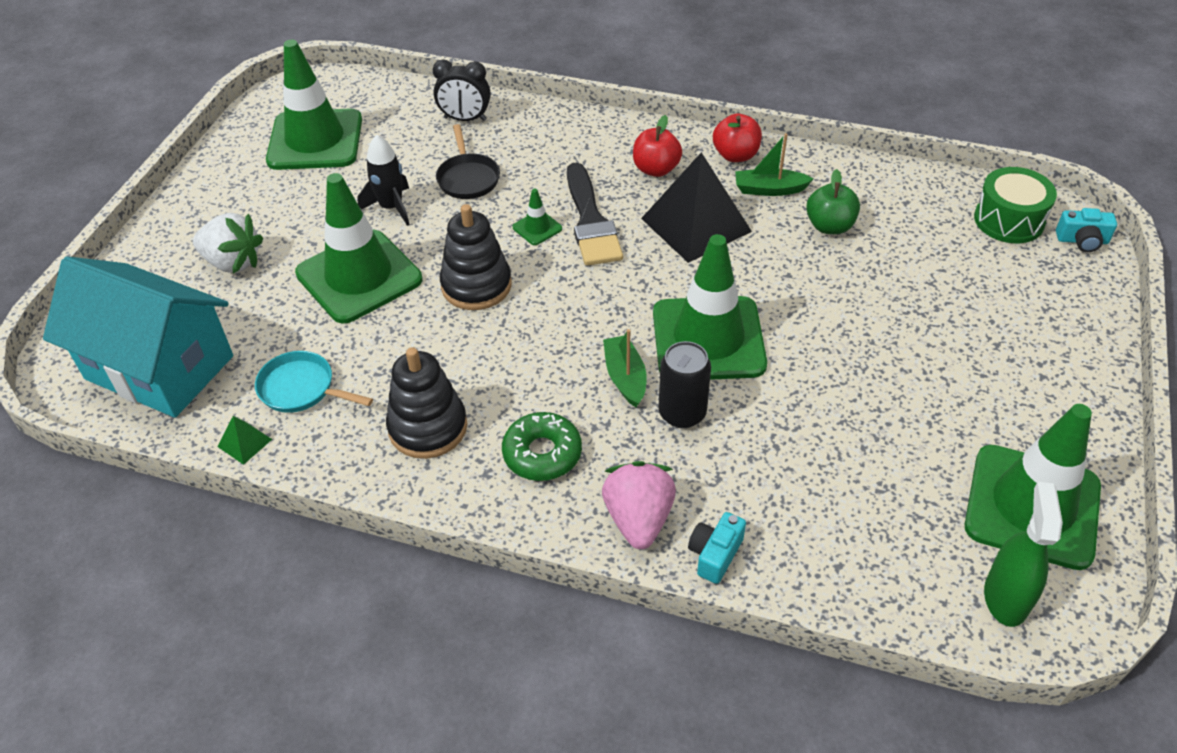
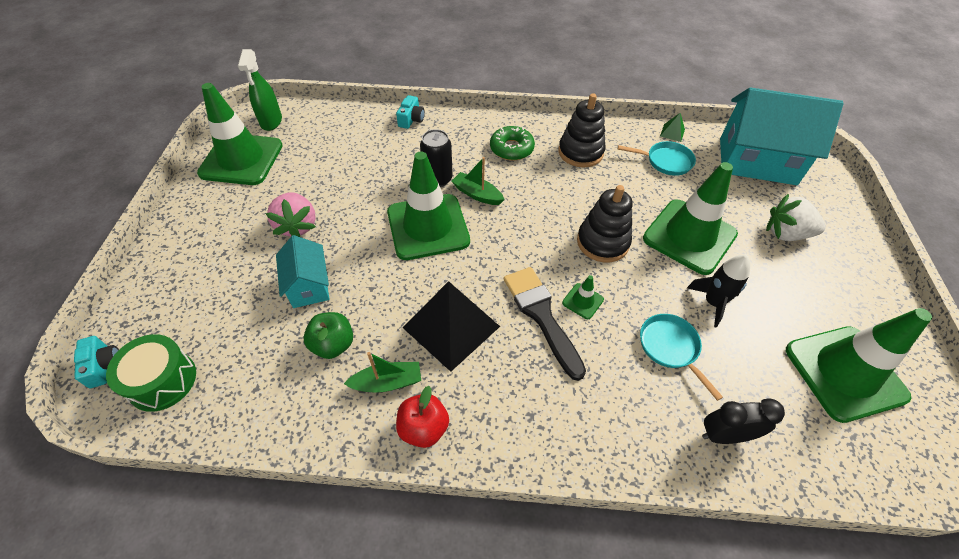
camera: 165 degrees right, 5 degrees up
(468, 178) = (670, 348): black pan -> turquoise pan
(625, 377) = (477, 194): green boat -> green boat turned 150 degrees clockwise
(638, 519) = (452, 128): pink strawberry -> pink strawberry (297, 226)
(656, 169) = (501, 391): red apple -> none
(868, 288) = (309, 285): none -> turquoise house
(1082, 240) = (104, 366): turquoise camera -> turquoise camera turned 75 degrees clockwise

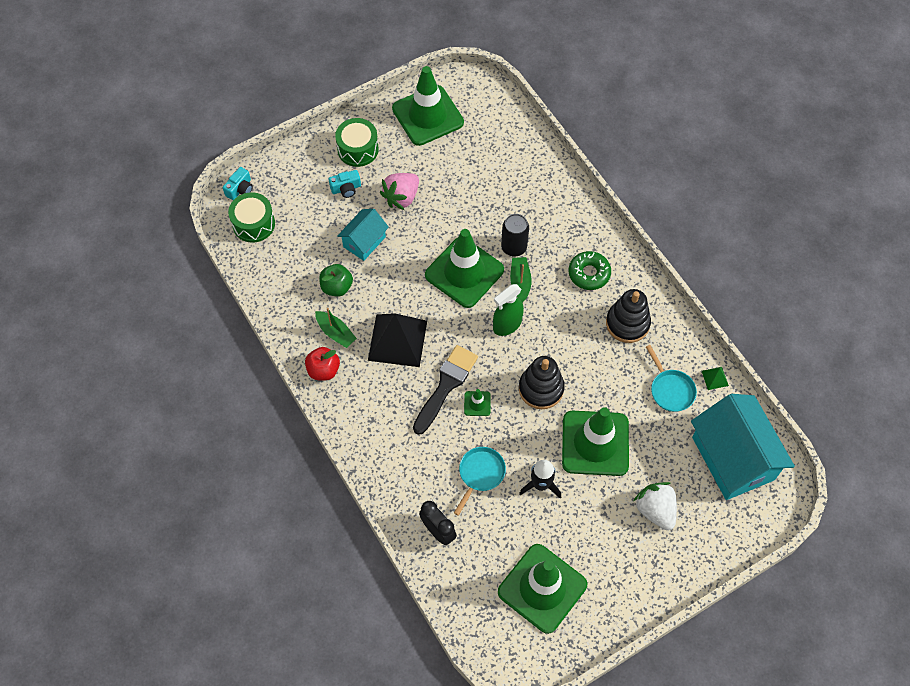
camera: 55 degrees right, 10 degrees up
(205, 228) = (358, 149): none -> green drum
(271, 121) = (478, 99): green spray bottle -> green spray bottle (507, 325)
(411, 119) = (561, 185): turquoise camera -> turquoise camera (346, 188)

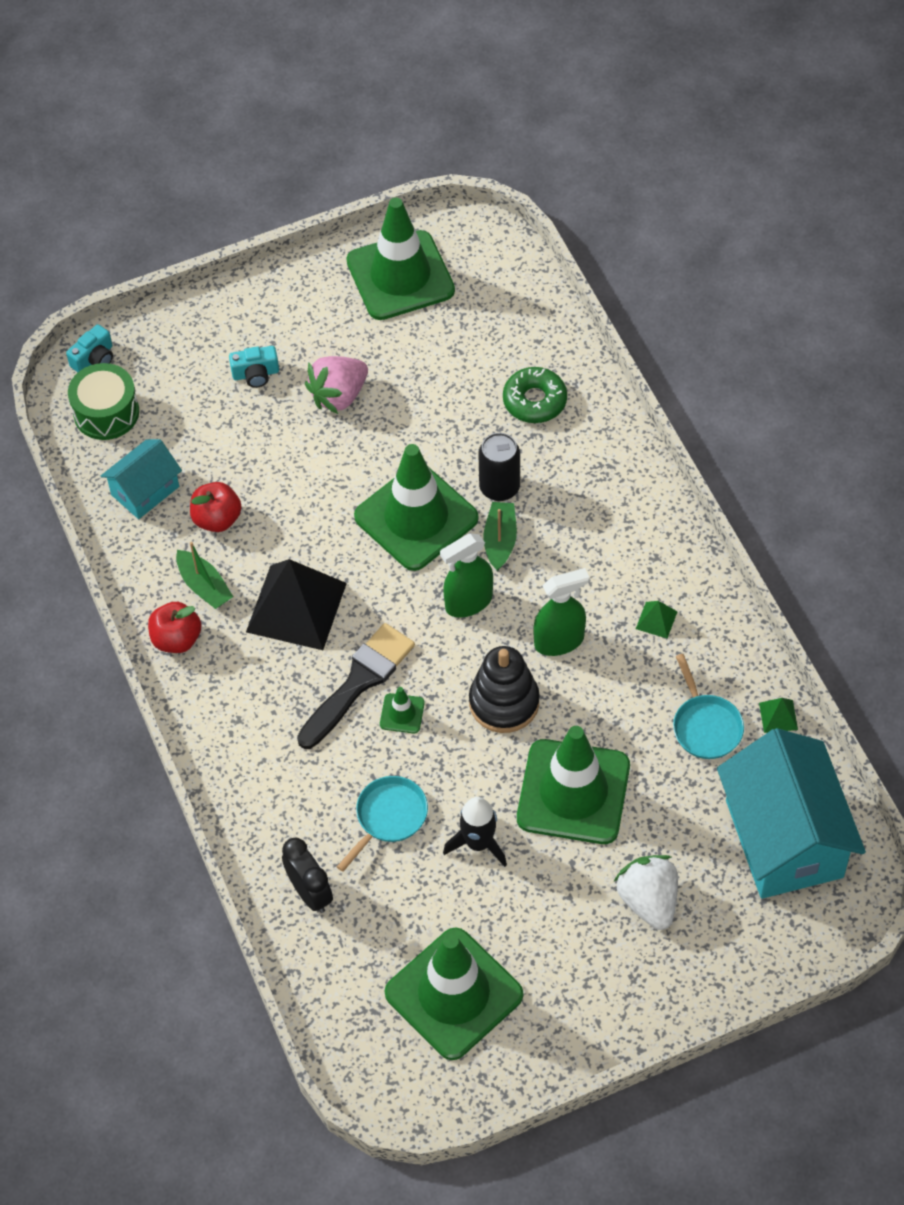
camera: 10 degrees right, 5 degrees down
(337, 287) = (217, 519): green apple -> red apple
(358, 149) = (283, 316): green drum -> none
(364, 242) = (270, 456): turquoise house -> turquoise house (145, 491)
(569, 344) = (559, 641): none -> green spray bottle
(589, 273) = (609, 539): green donut -> green donut (534, 401)
(627, 323) = (656, 620): black stacking toy -> green pyramid

